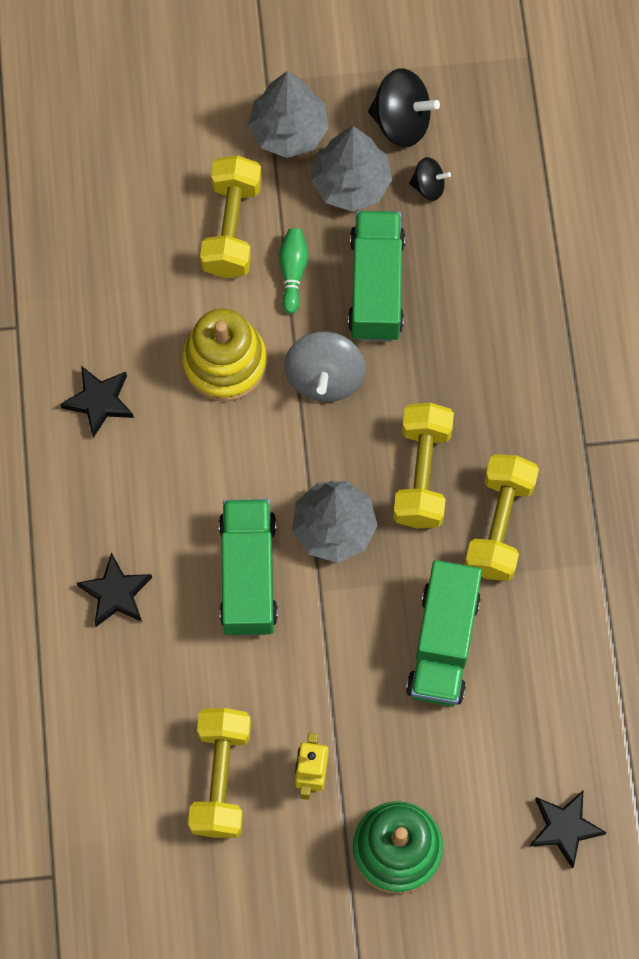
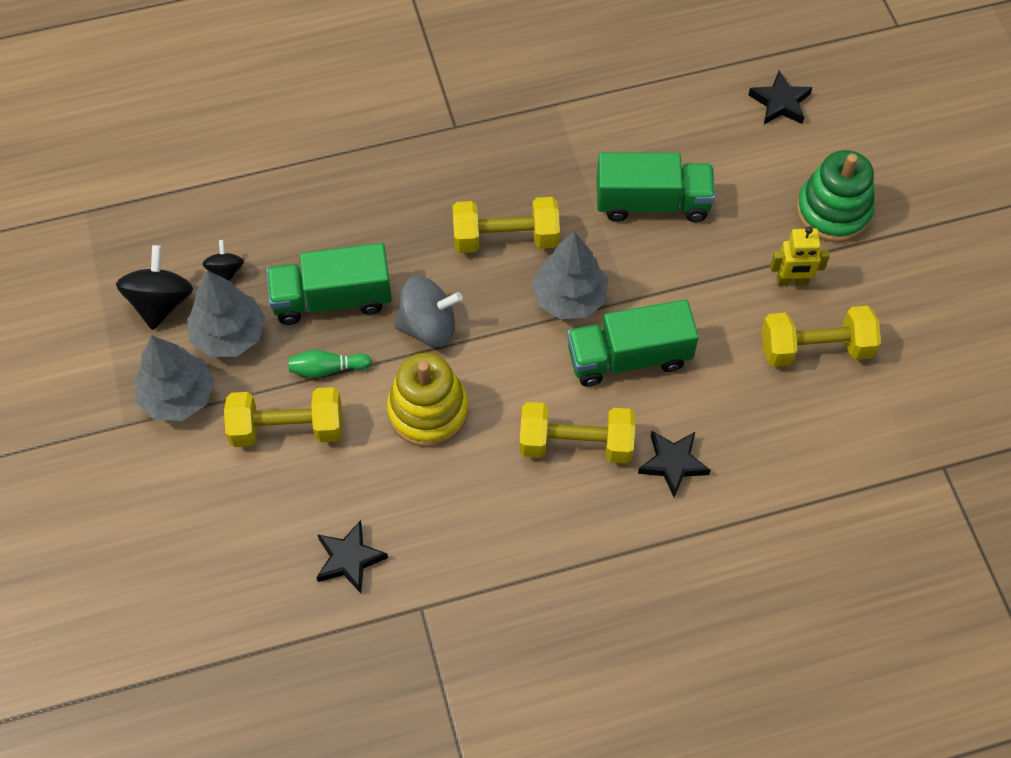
camera: 100 degrees left, 10 degrees down
(99, 402) = (487, 514): black star -> black star (349, 559)
(499, 525) = (540, 177): yellow dumbbell -> yellow dumbbell (575, 444)

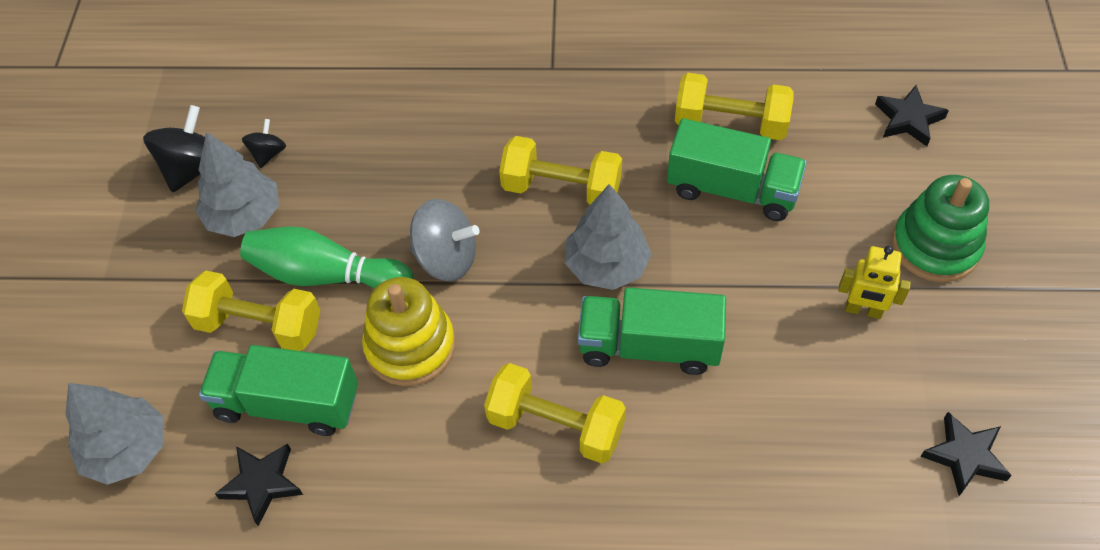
camera: 20 degrees right, 5 degrees down
(178, 396) = (167, 263): grey tree -> grey tree (127, 449)
(327, 369) = (325, 275): green bowling pin -> green bowling pin, size x1.88
(332, 299) = (360, 206): green truck -> green truck (287, 403)
(673, 463) = (658, 479): black star -> black star (965, 456)
(815, 348) = (868, 392): yellow dumbbell -> yellow dumbbell (730, 123)

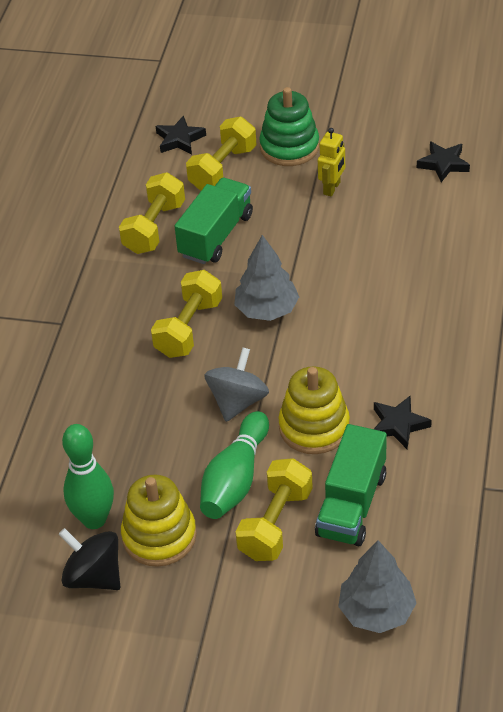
camera: 80 degrees left, 10 degrees down
(244, 215) = (159, 536): grey tree -> yellow stacking toy
(262, 484) = (418, 520): black star -> black star (398, 425)
(268, 154) = (94, 519): black spinning top -> green bowling pin
(555, 426) = (394, 349): yellow dumbbell -> yellow dumbbell (223, 169)
(649, 346) = (339, 295): green truck -> none

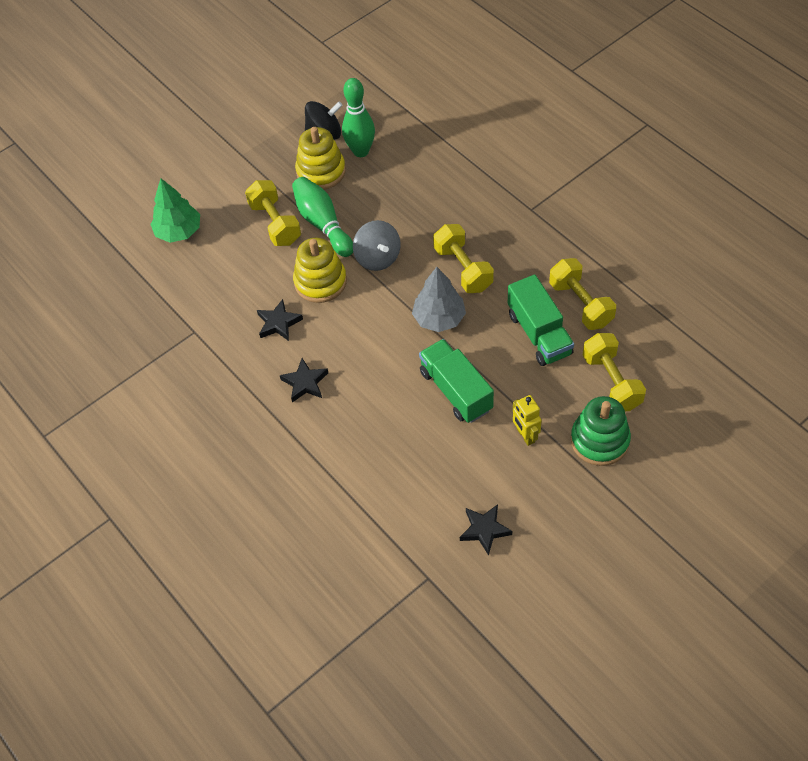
camera: 130 degrees right, 10 degrees up
(179, 139) = (673, 375): black star -> black star (305, 383)
(351, 504) = (250, 264): green truck -> green truck (456, 390)
(376, 611) = (179, 231): grey tree -> green tree

